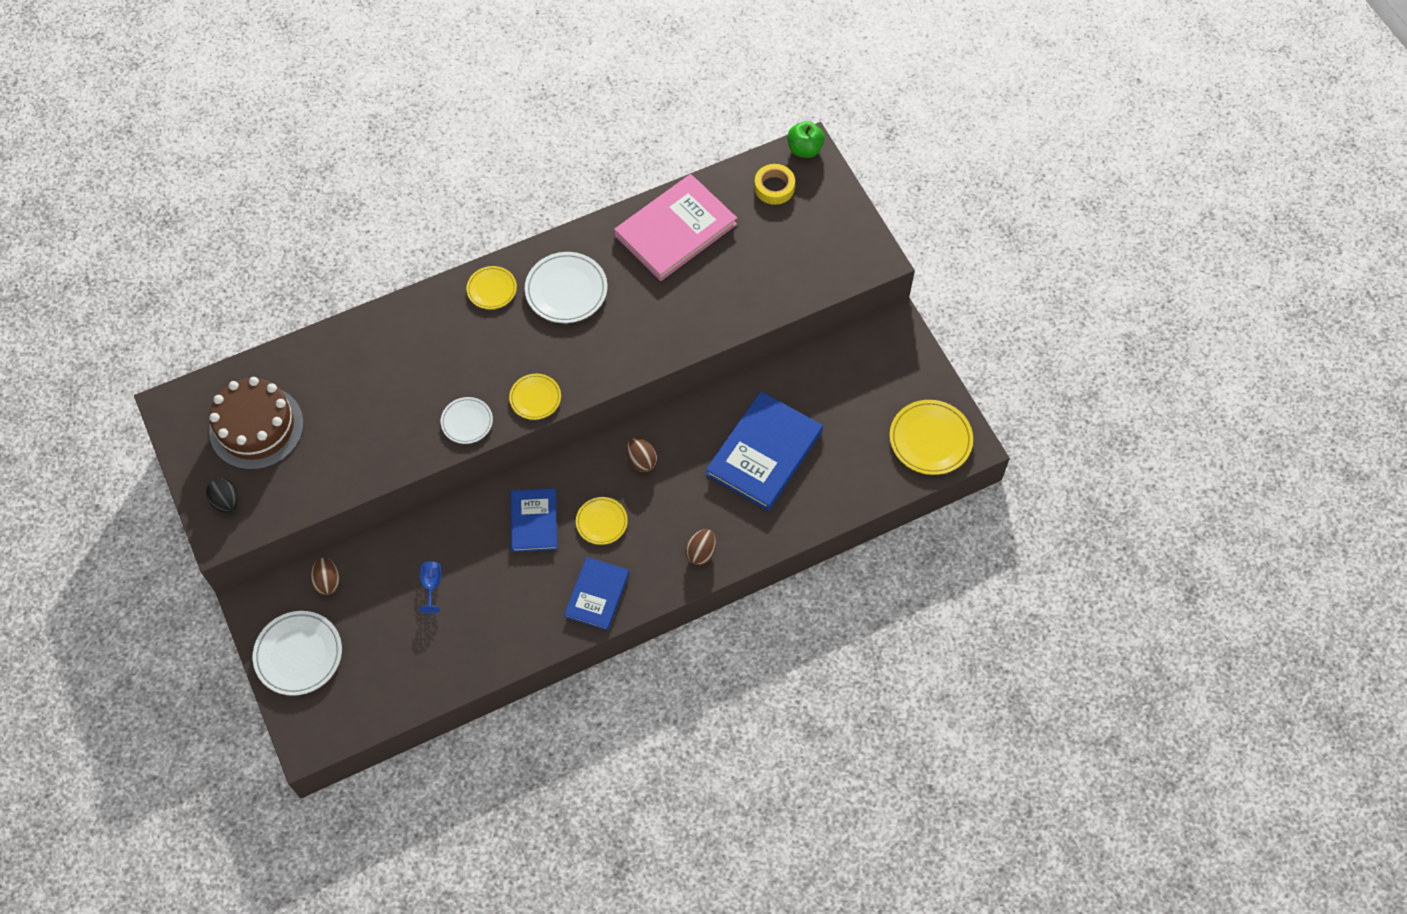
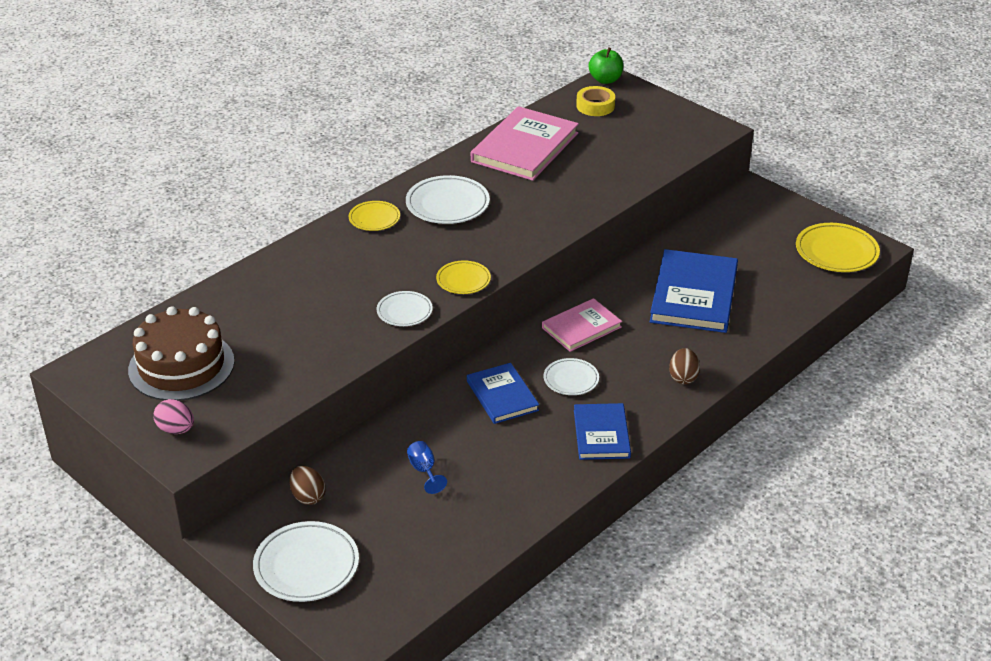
camera: 20 degrees left, 25 degrees down
(226, 501) = (176, 429): black egg -> pink egg
(601, 522) = (571, 379): yellow plate -> white plate
(641, 461) = (581, 327): brown egg -> pink book

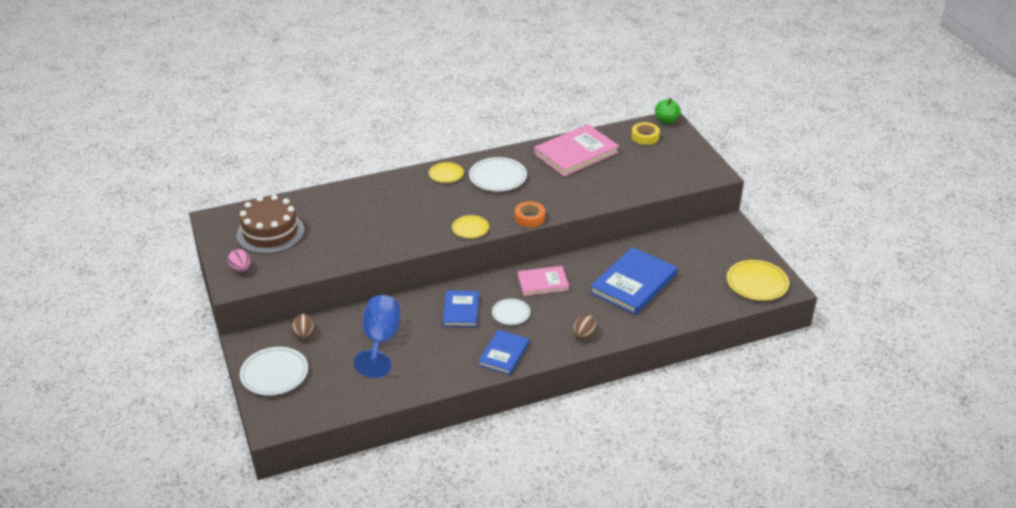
camera: 25 degrees right, 0 degrees up
(404, 311) = (420, 238): white plate -> none
(424, 470) = (380, 341): blue goblet -> blue goblet, size x2.29
(530, 244) = (529, 218): none -> orange tape

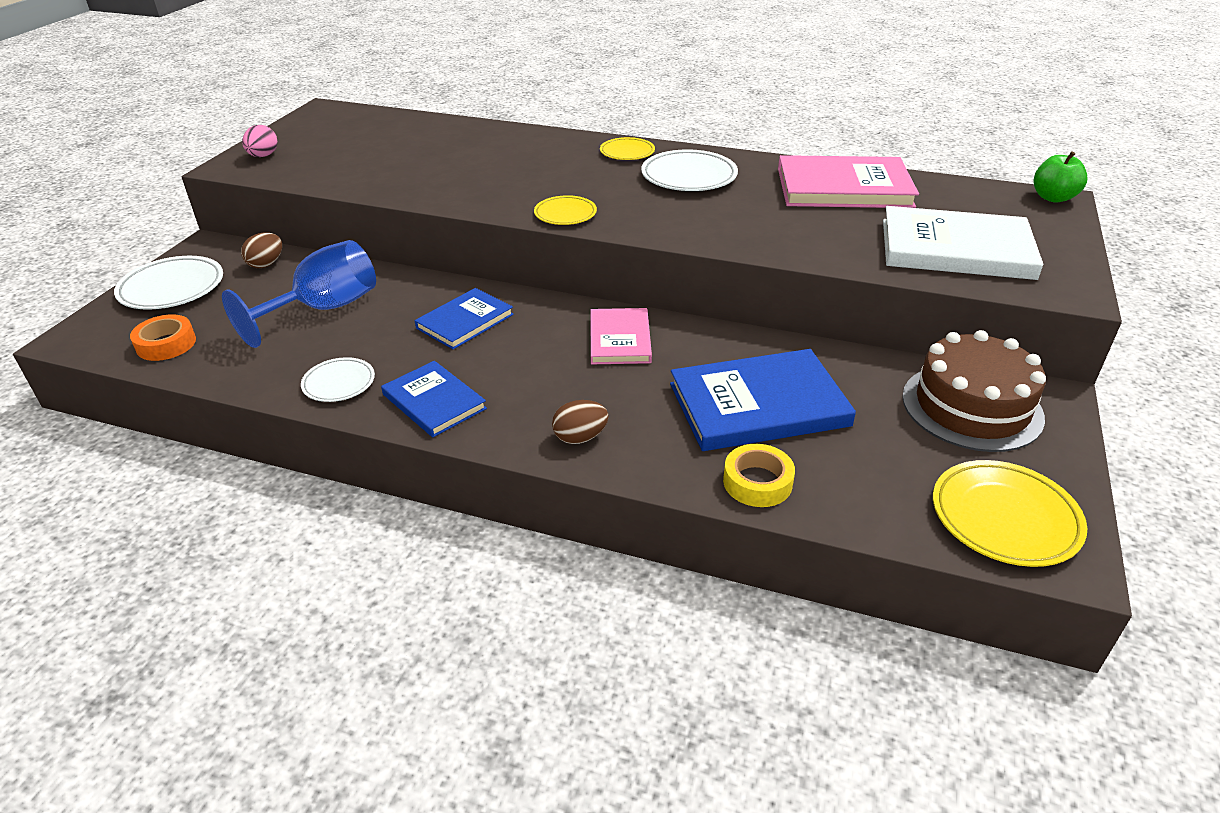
camera: 40 degrees right, 0 degrees up
(270, 232) = (349, 137): brown cake -> brown cake (972, 406)
(504, 354) = (434, 401): blue book -> blue book turned 75 degrees clockwise
(511, 314) = (520, 356): white plate -> white plate (339, 383)
(529, 218) = (664, 232): orange tape -> orange tape (166, 344)
(543, 282) = (620, 339): pink book -> pink book turned 60 degrees clockwise
(645, 137) = (988, 204): yellow tape -> yellow tape (757, 482)
(656, 170) = (956, 249): none -> white book

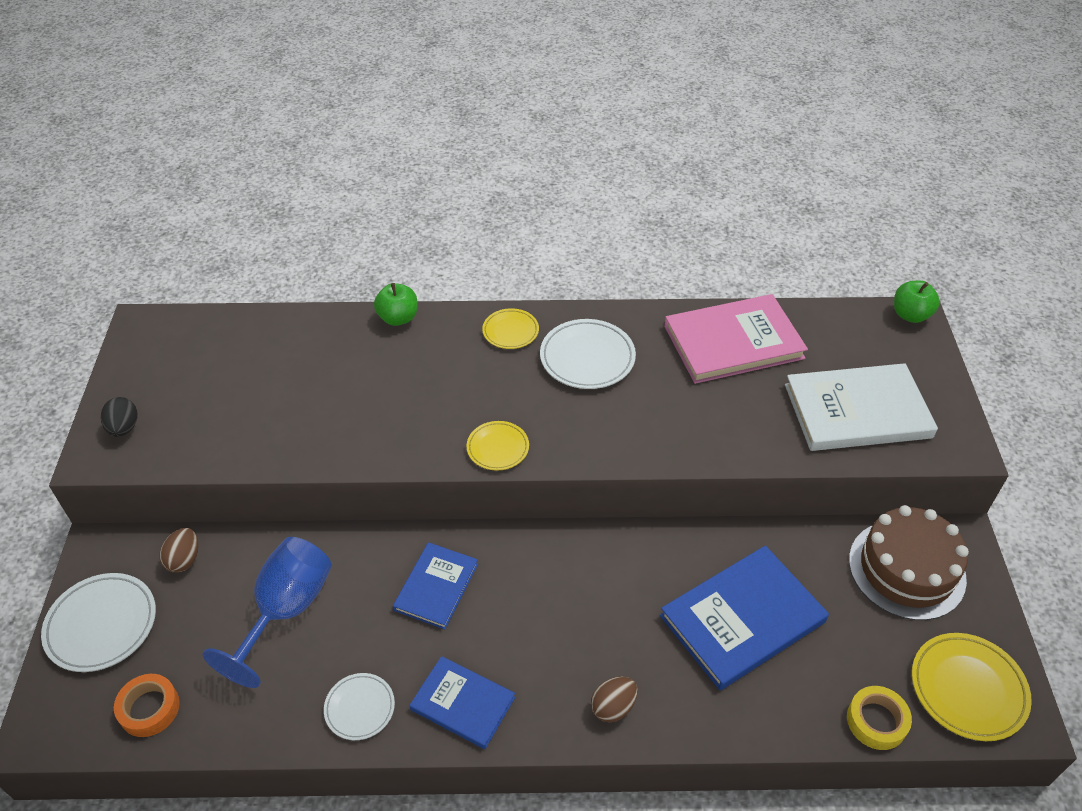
camera: 20 degrees left, 10 degrees up
(263, 156) = (124, 428): pink egg -> black egg
(532, 132) = (398, 318): none -> green apple
(620, 339) = (591, 570): pink book -> none
(757, 482) = (777, 711): yellow tape -> yellow tape (876, 721)

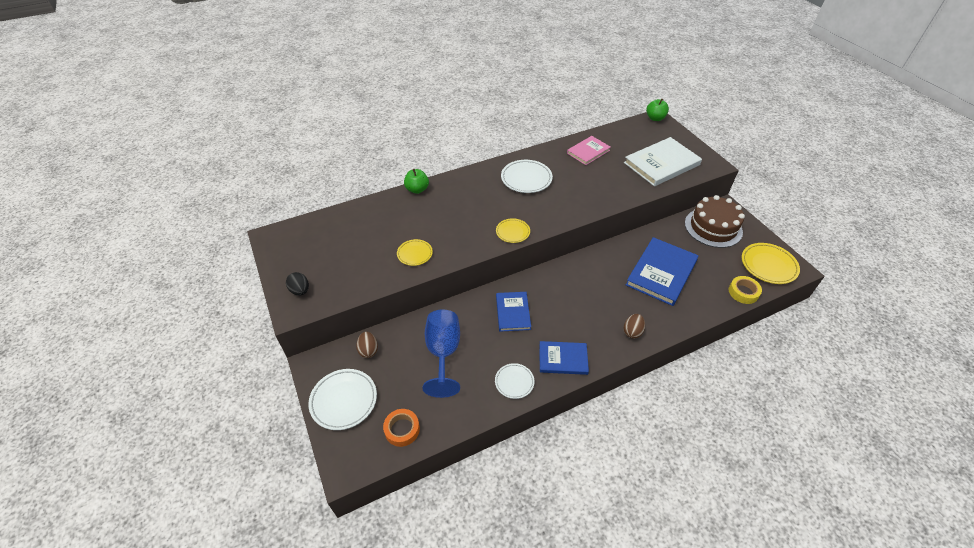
camera: 25 degrees left, 0 degrees up
(510, 331) = (480, 178): yellow plate -> yellow plate (415, 254)
(733, 342) = (588, 152): pink book -> pink book, size x0.60

